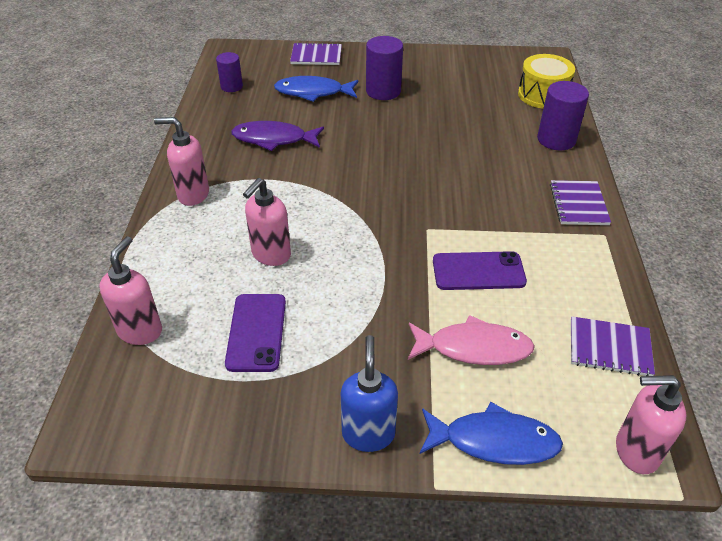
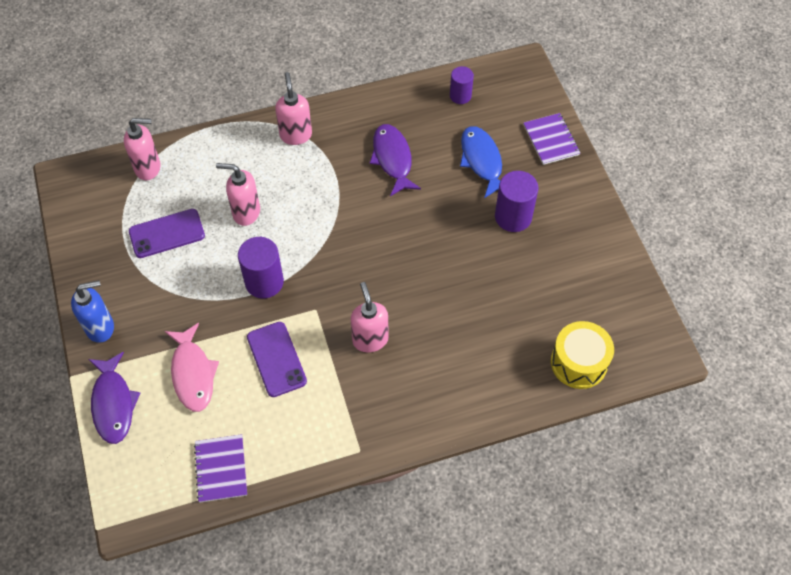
camera: 70 degrees right, 15 degrees up
(494, 441) = (113, 404): blue fish -> purple fish
(556, 139) = (497, 389): purple cylinder -> purple cylinder (264, 282)
(578, 204) = (396, 423): purple notebook -> none
(635, 451) = (127, 495): pink soap dispenser -> pink soap dispenser (370, 339)

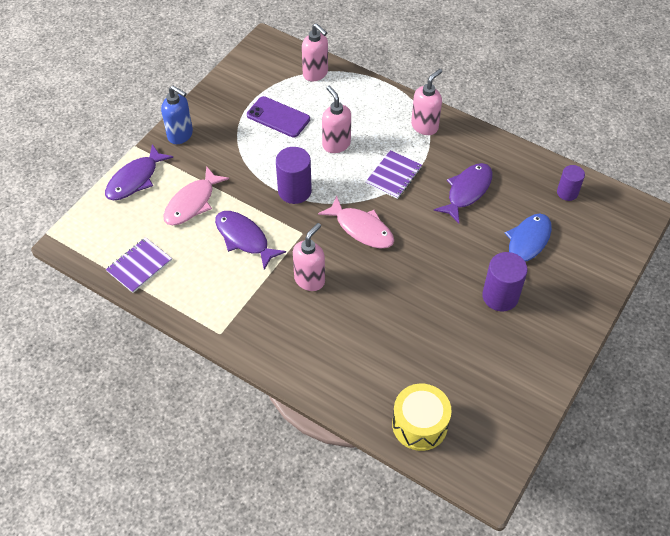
camera: 50 degrees right, 5 degrees down
(276, 359) = (244, 238): purple phone -> purple fish
(355, 262) = (361, 229): none -> pink fish
(551, 140) = (596, 274): purple notebook -> purple notebook (393, 175)

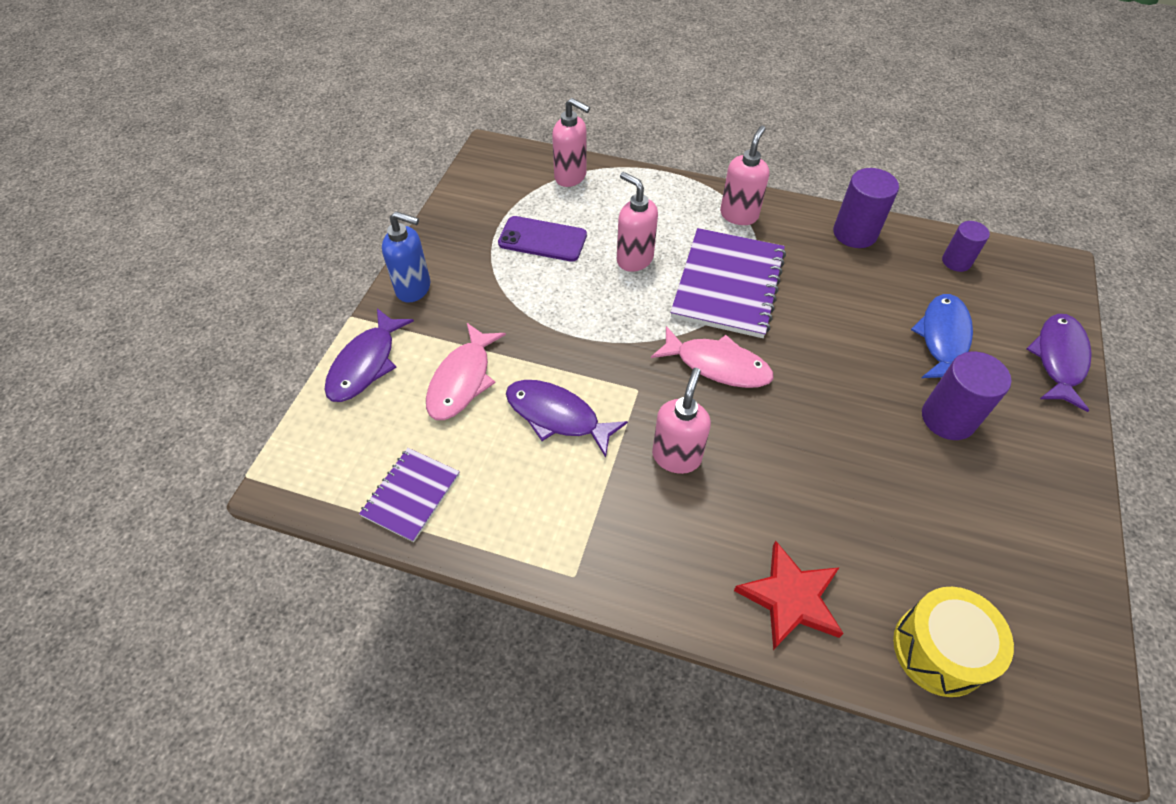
camera: 15 degrees left, 0 degrees up
(294, 191) = (603, 332): purple cylinder -> purple cylinder (855, 233)
(343, 376) = (790, 598): none -> red star
(393, 175) = (728, 284): purple notebook -> purple notebook, size x1.77
(467, 191) = (832, 286): purple fish -> purple fish (1058, 359)

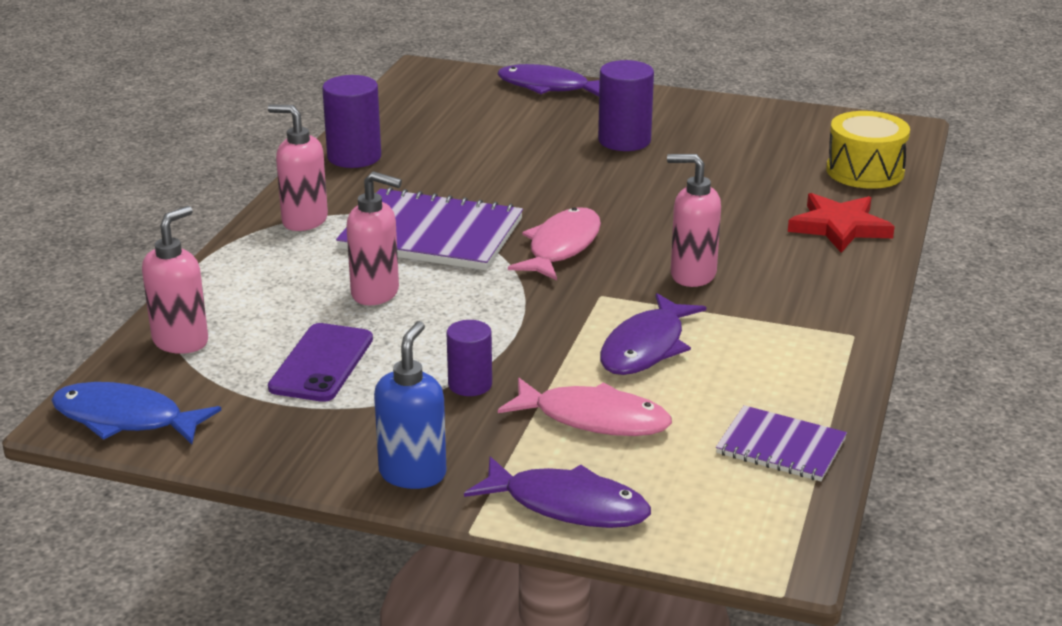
camera: 90 degrees left, 25 degrees down
(634, 259) = (376, 293): pink soap dispenser -> pink soap dispenser turned 120 degrees counterclockwise
(943, 338) = (521, 131): blue fish -> blue fish (125, 419)
(956, 261) = (410, 112): purple cylinder -> purple cylinder (470, 384)

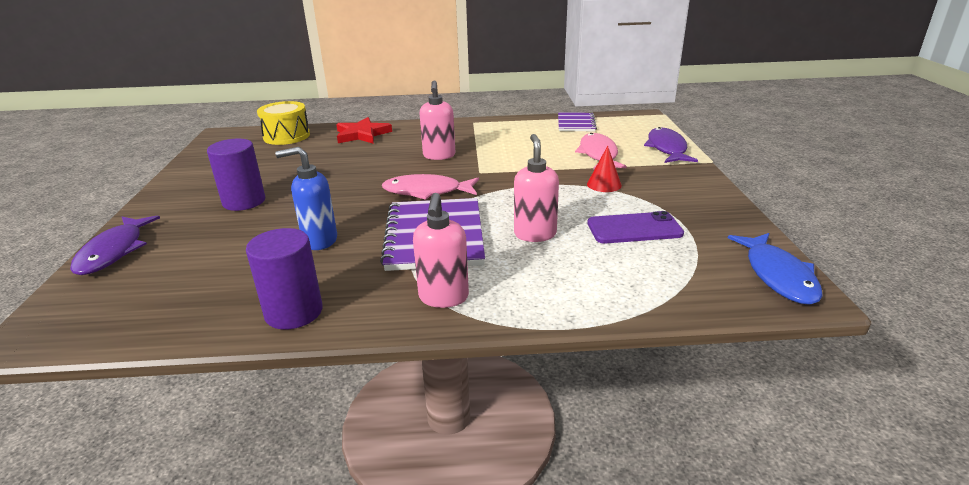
camera: 110 degrees left, 0 degrees up
(181, 341) = (672, 289): pink soap dispenser -> none
(413, 473) = (693, 180): blue soap dispenser -> blue soap dispenser (319, 241)
(470, 384) = (604, 184): purple cylinder -> red cone
(646, 347) = (524, 154): purple fish -> none

